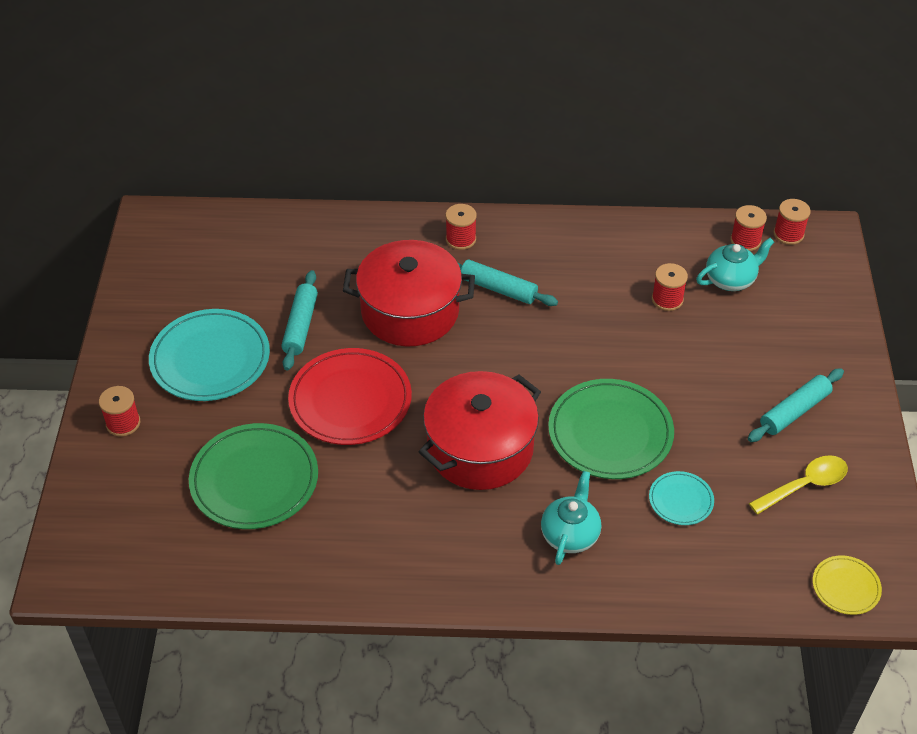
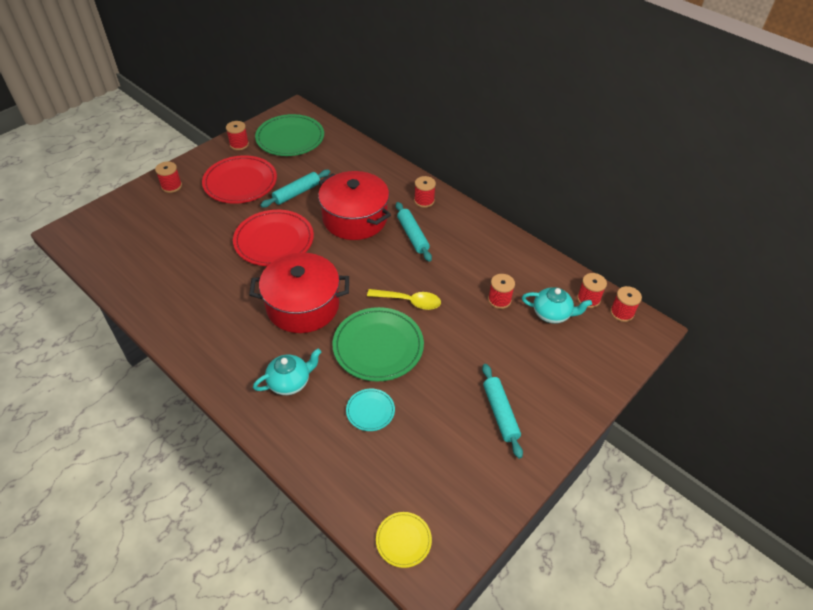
camera: 40 degrees right, 0 degrees up
(138, 311) = (239, 144): none -> red spool
(210, 359) = (240, 182): turquoise plate -> red plate
(254, 480) = (188, 247): green plate -> green plate (290, 138)
(794, 411) = (500, 413): turquoise rolling pin -> turquoise rolling pin turned 75 degrees clockwise
(805, 485) = (454, 460): yellow spoon -> yellow spoon (409, 301)

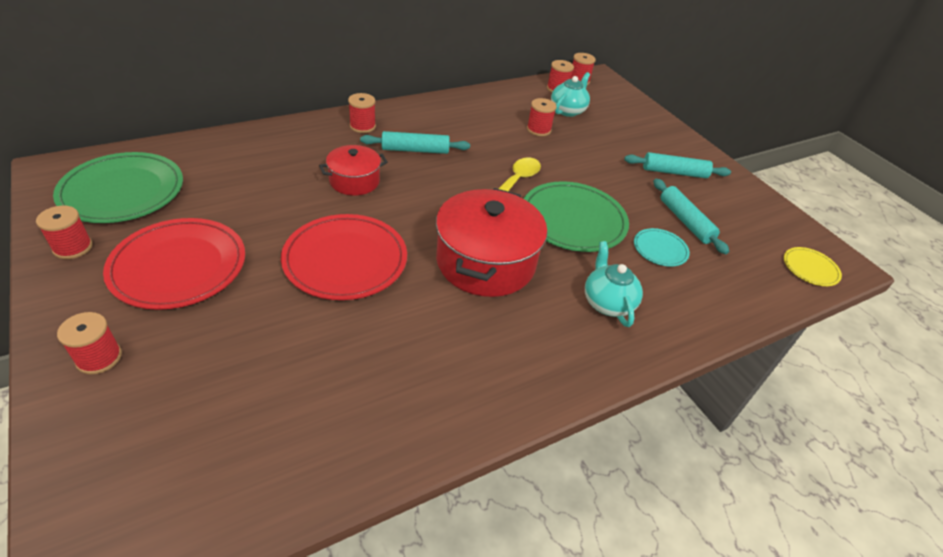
camera: 75 degrees left, 5 degrees down
(296, 193) = (260, 216): turquoise rolling pin -> turquoise rolling pin (685, 221)
(355, 218) = (354, 181): red pot -> red pot, size x0.56

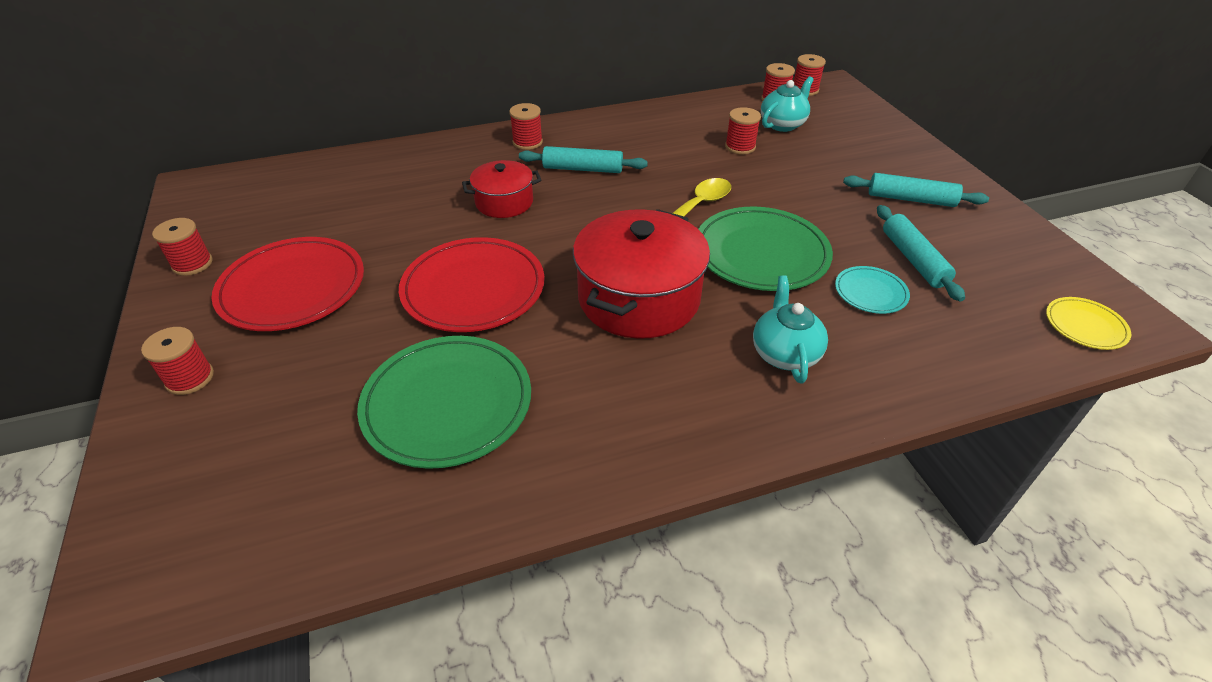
camera: 15 degrees right, 0 degrees up
(123, 191) = (255, 208): green plate -> green plate (447, 404)

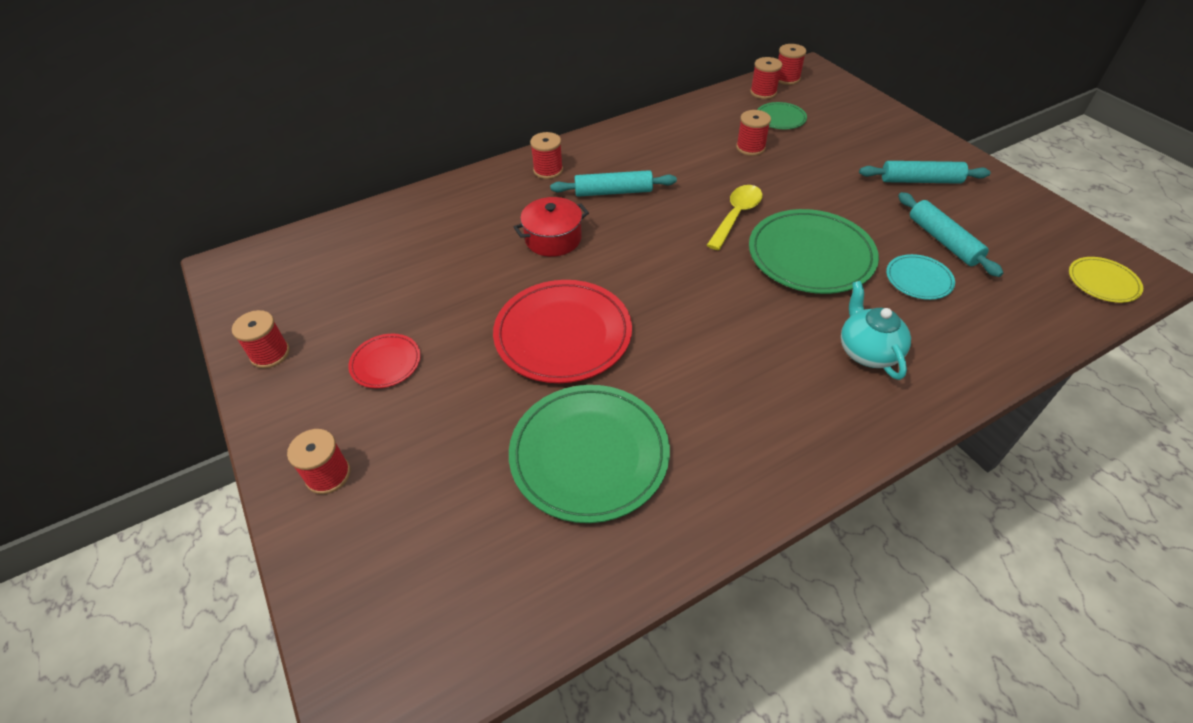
camera: 10 degrees left, 5 degrees up
(292, 288) = (386, 363): red plate -> red plate, size x0.50
(639, 298) = (719, 318): red pot -> none
(782, 124) = (780, 118): turquoise teapot -> green plate

